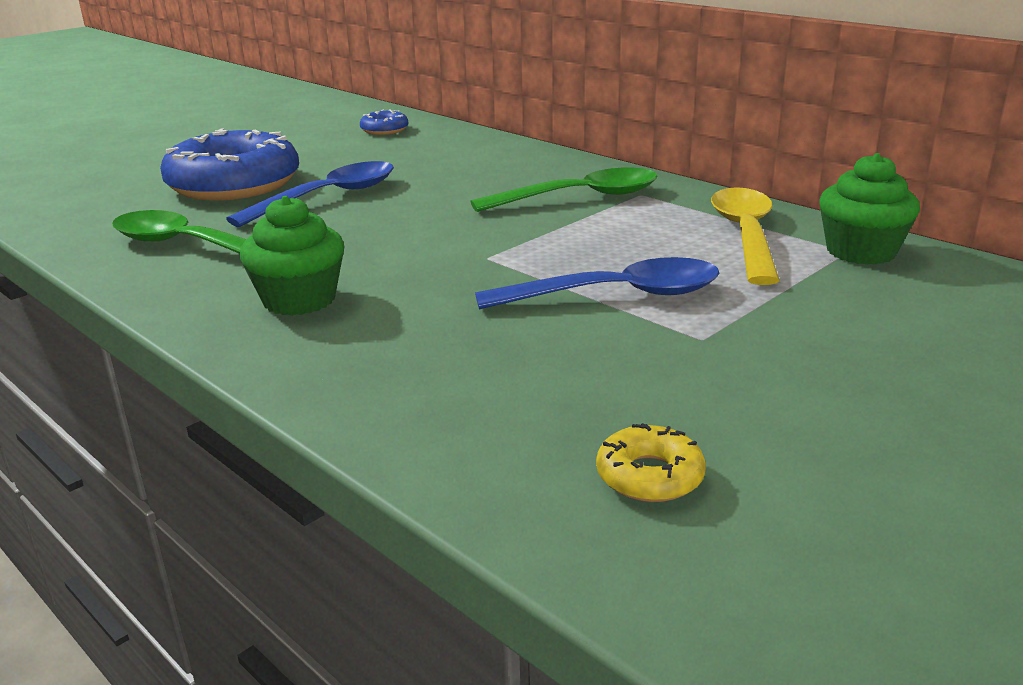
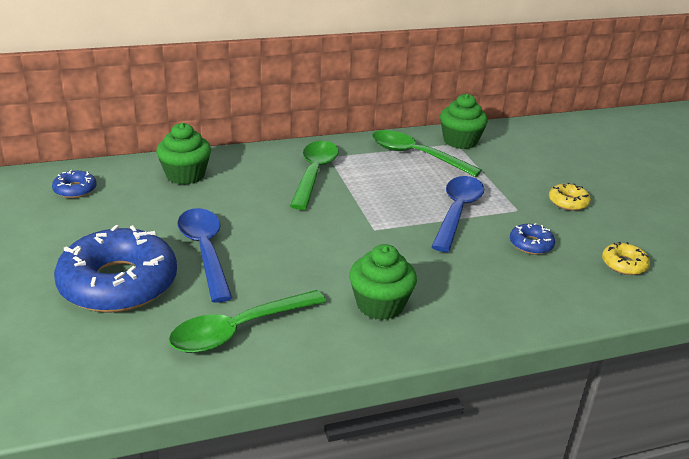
camera: 65 degrees left, 5 degrees up
(476, 152) = (185, 175): none -> green cupcake
(596, 370) = (531, 244): none -> blue donut
(745, 235) = (416, 155): yellow spoon -> green spoon
(811, 377) = (568, 202): none -> yellow donut

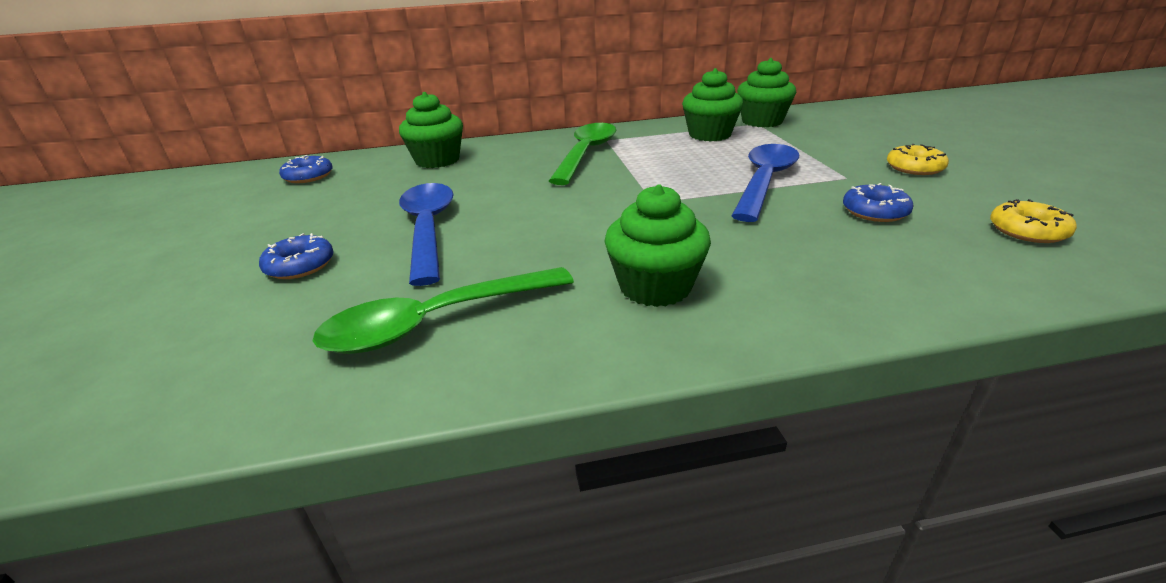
camera: 10 degrees right, 0 degrees up
(118, 283) = (300, 265): blue donut -> blue donut, size x0.43
(416, 155) = (709, 135): green spoon -> green cupcake

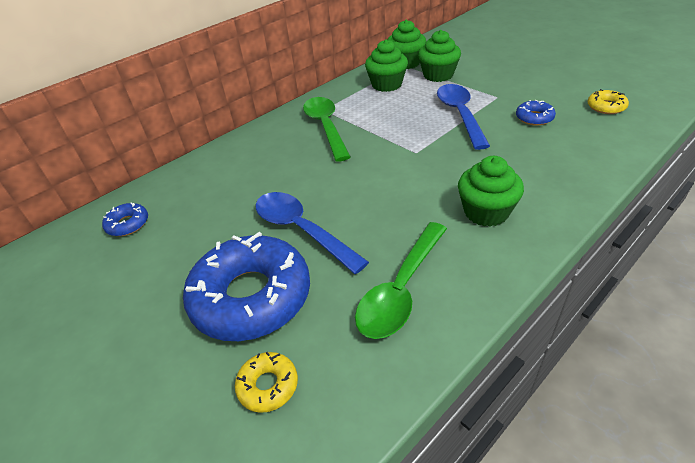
camera: 30 degrees left, 10 degrees up
(300, 265) = (251, 297): blue donut -> blue donut, size x2.33
(437, 160) = (220, 170): green cupcake -> green cupcake (438, 75)
(914, 168) = (522, 78): yellow donut -> yellow donut (268, 385)

